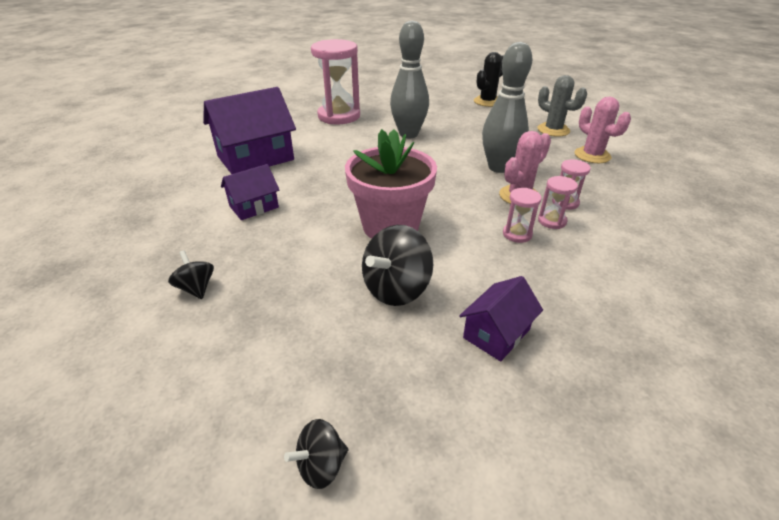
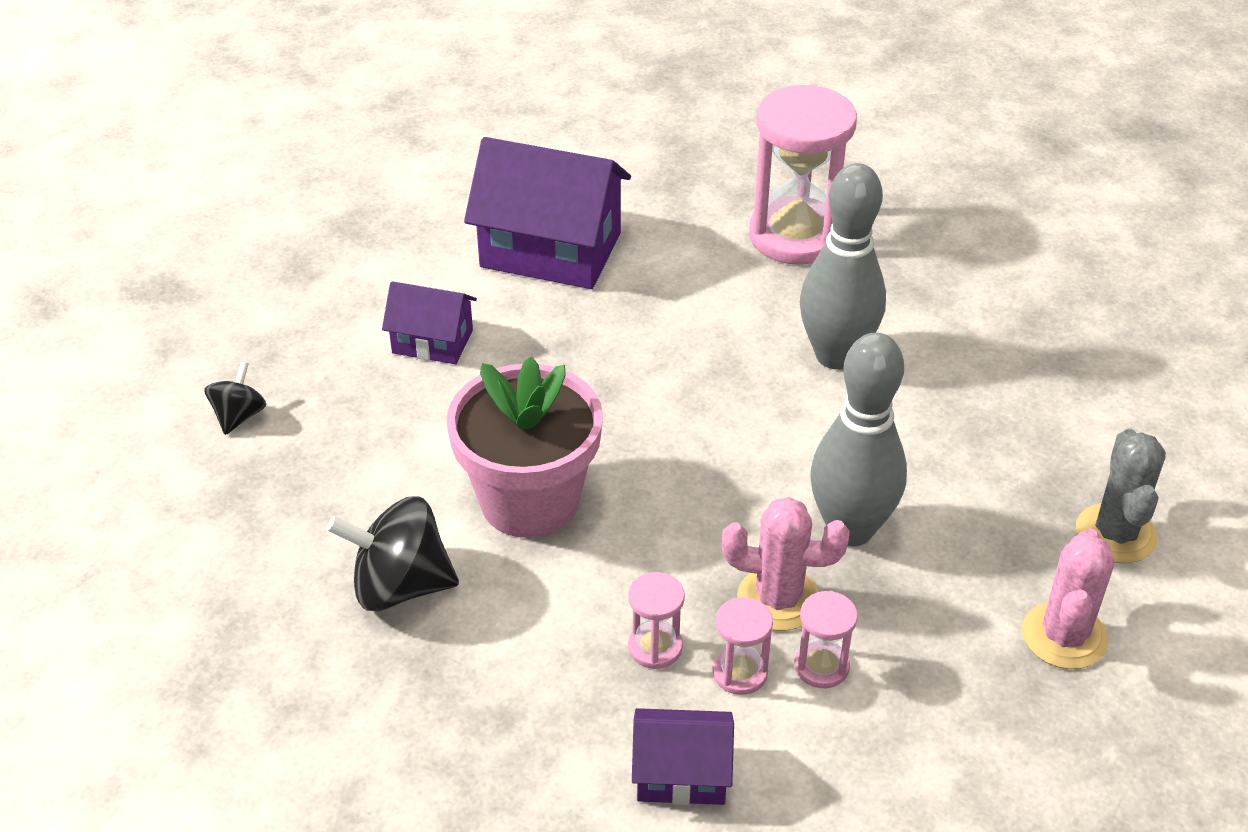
camera: 50 degrees right, 5 degrees up
(321, 465) = (103, 680): black spinning top -> none
(487, 101) = (1130, 377): black cactus -> none
(496, 333) = (404, 725): purple house -> purple house (681, 774)

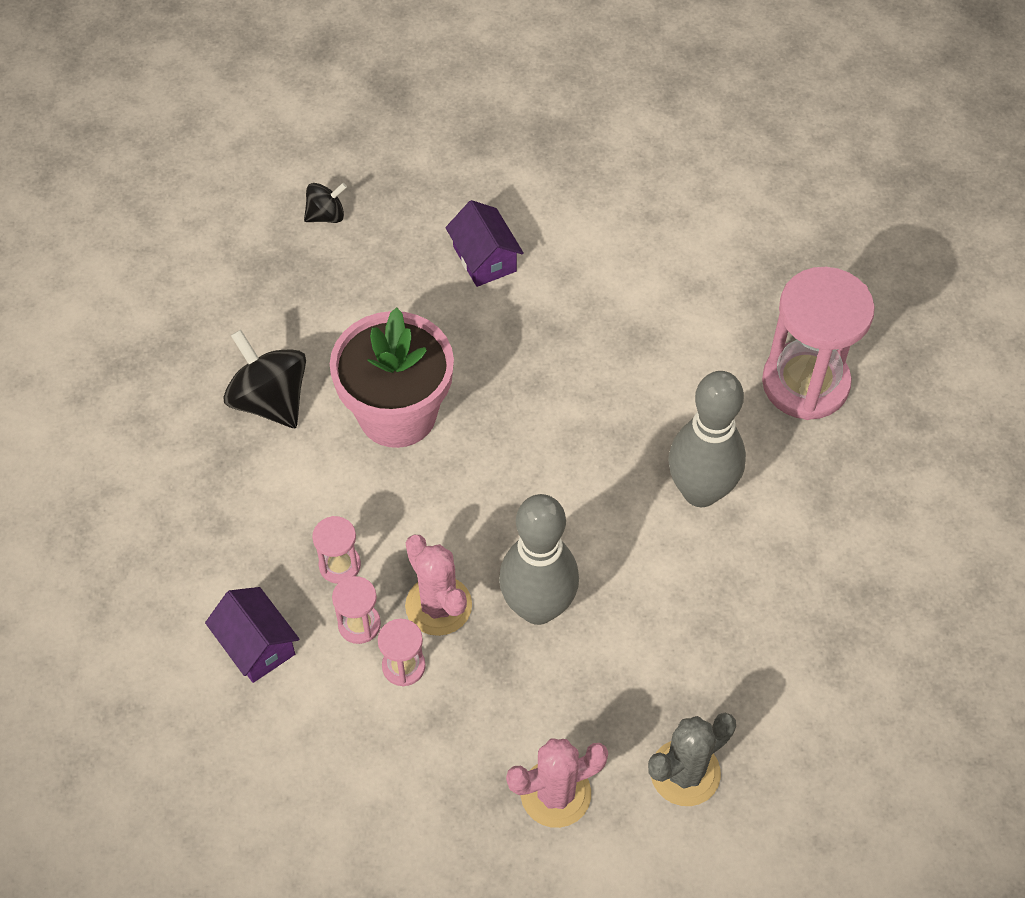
camera: 50 degrees right, 15 degrees up
(550, 250) = (637, 254): purple house -> none

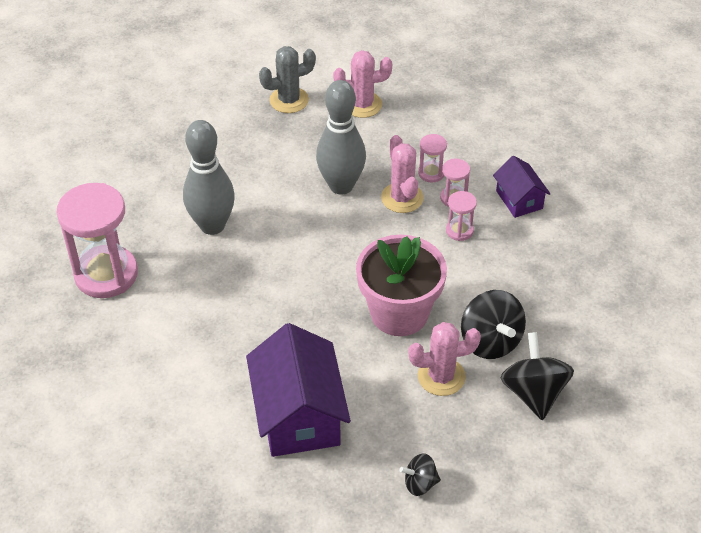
camera: 165 degrees left, 10 degrees down
(207, 345) = (534, 393): none -> black spinning top
(325, 340) = (441, 376): none -> pink cactus
(484, 259) = (298, 415): purple house -> purple house, size x1.86

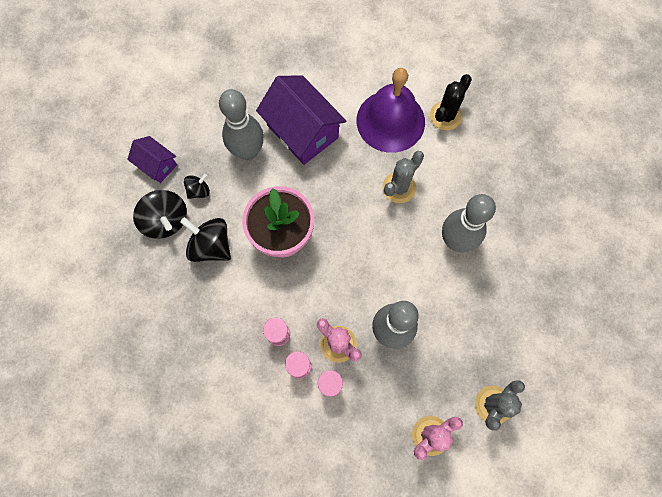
camera: 150 degrees right, 25 degrees up
(106, 274) = (492, 164): pink hourglass -> none
(110, 347) = (445, 116): none -> black cactus
(180, 374) = (390, 121): none -> purple bell
(230, 300) = (399, 187): none -> grey cactus
(385, 424) = (248, 151): none -> grey bowling pin
(420, 483) = (208, 125): black spinning top -> black spinning top (199, 191)
(441, 376) = (230, 202): pink cactus -> none
(519, 200) = (248, 393): purple house -> purple house (157, 165)

